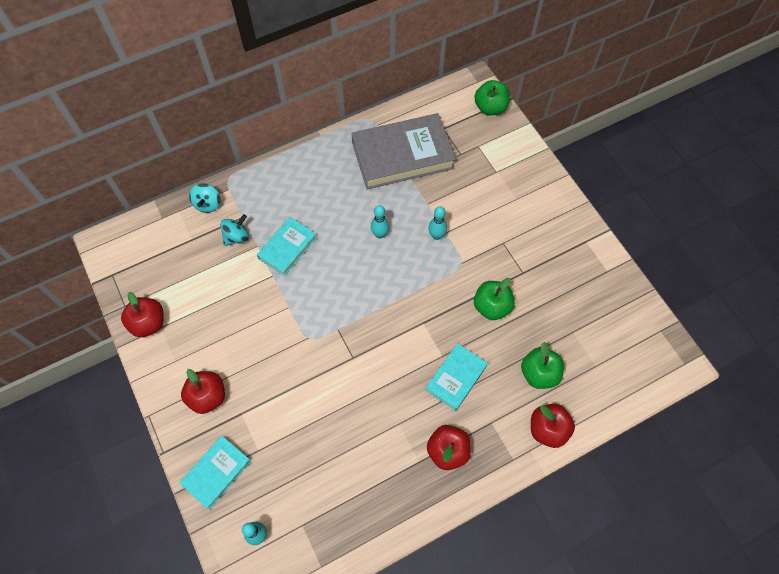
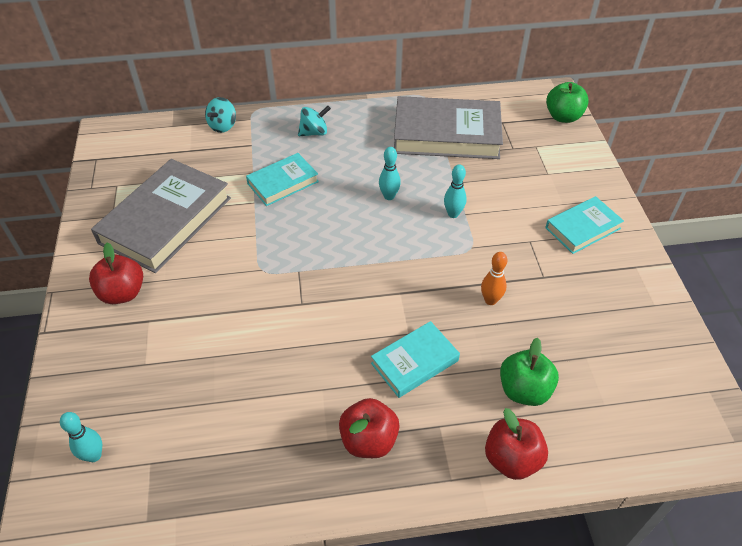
camera: 20 degrees right, 15 degrees down
(148, 323) = (104, 209): red apple -> none
(207, 317) = (165, 220): none -> grey book
(216, 472) = (87, 371): turquoise book -> turquoise book (582, 228)
(237, 237) = (236, 159): turquoise spinning top -> turquoise spinning top (314, 132)
(491, 306) = (490, 300): green apple -> orange bowling pin

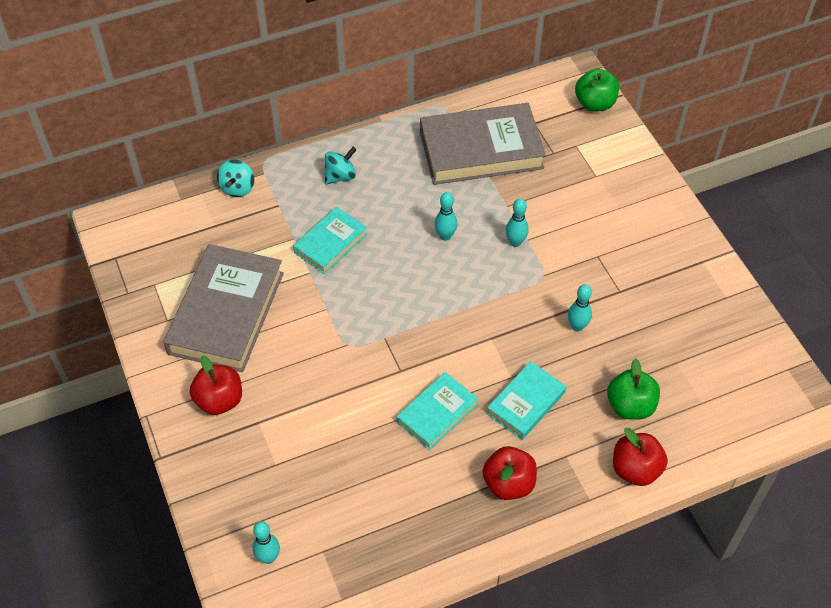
camera: 15 degrees left, 5 degrees up
(490, 300) = (577, 326): orange bowling pin -> turquoise bowling pin
(582, 228) = (644, 231): turquoise book -> turquoise book (437, 413)

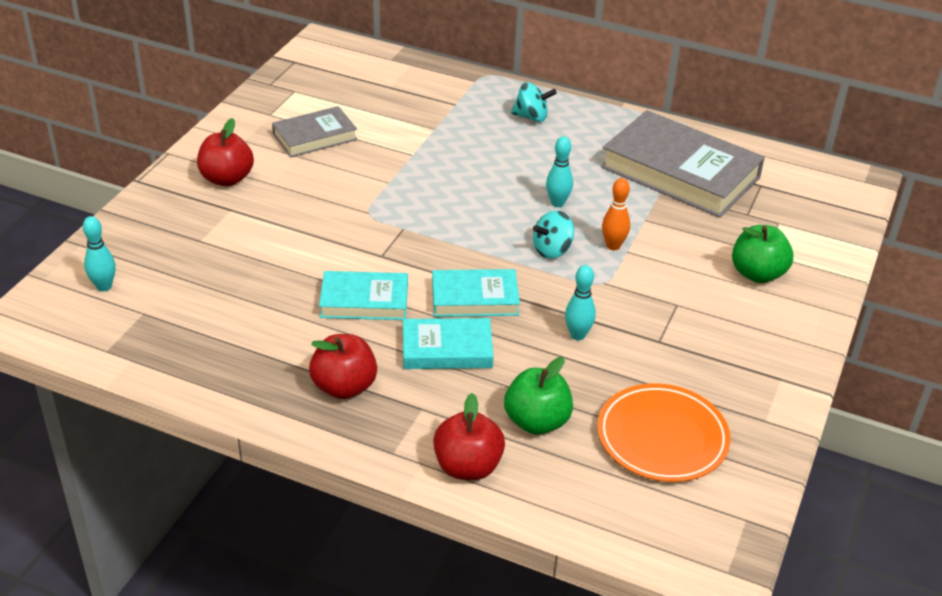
camera: 45 degrees right, 15 degrees down
(226, 313) = (315, 136): grey book -> grey book, size x0.55
(237, 188) = (441, 77): turquoise spinning top -> turquoise spinning top (552, 250)
(330, 243) = (457, 149): turquoise book -> turquoise book (475, 298)
(515, 242) = (613, 246): turquoise bowling pin -> orange bowling pin
(595, 103) = (845, 207): green apple -> green apple (757, 274)
(696, 355) = (662, 437): none -> orange plate

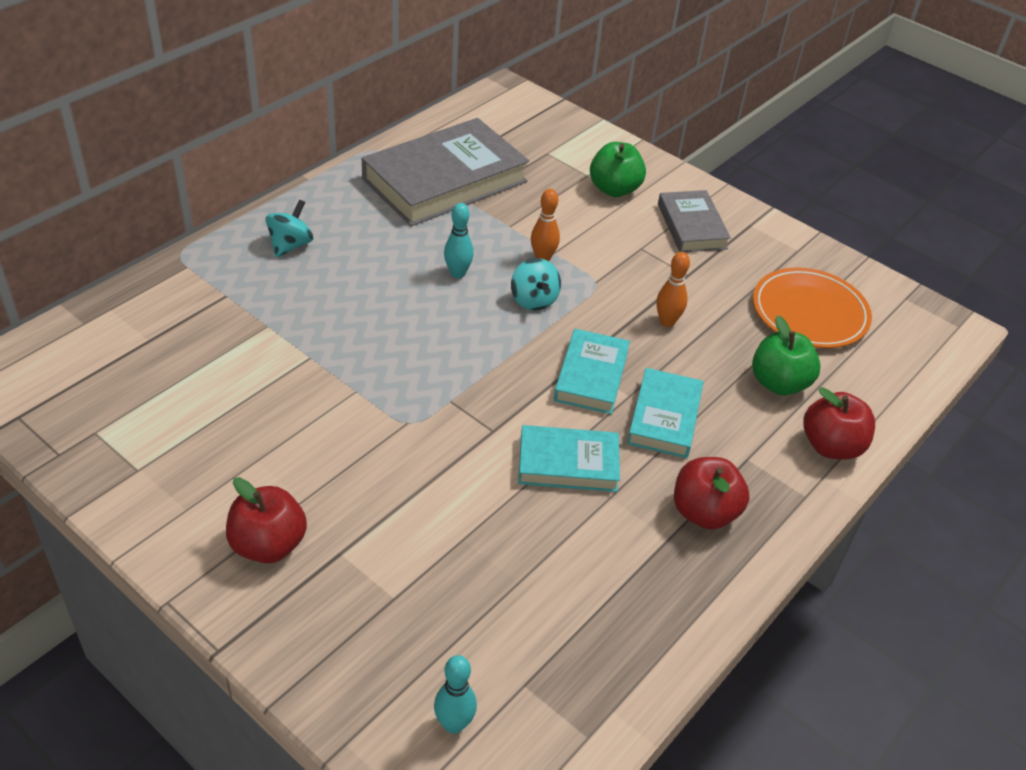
camera: 75 degrees left, 5 degrees up
(315, 136) = (220, 435): grey book -> grey book (691, 226)
(364, 301) = (568, 463): turquoise book -> turquoise book turned 75 degrees clockwise
(577, 335) = (667, 322): turquoise bowling pin -> orange bowling pin

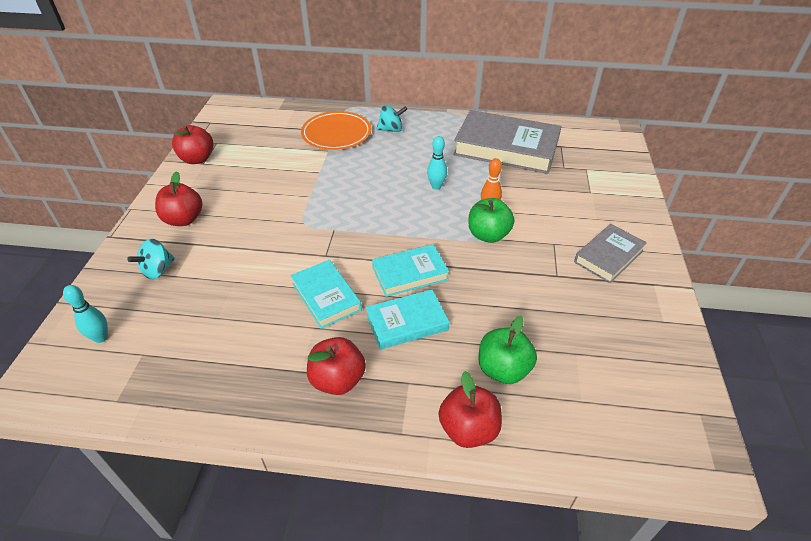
camera: 60 degrees right, 0 degrees up
(117, 472) = (197, 159): none -> red apple
(534, 300) = (448, 222): turquoise spinning top -> turquoise spinning top (158, 270)
(614, 189) = (594, 208): green apple -> green apple (488, 235)
(667, 322) = (498, 285): orange bowling pin -> none
(809, 312) = (601, 356): orange plate -> orange plate (336, 134)

